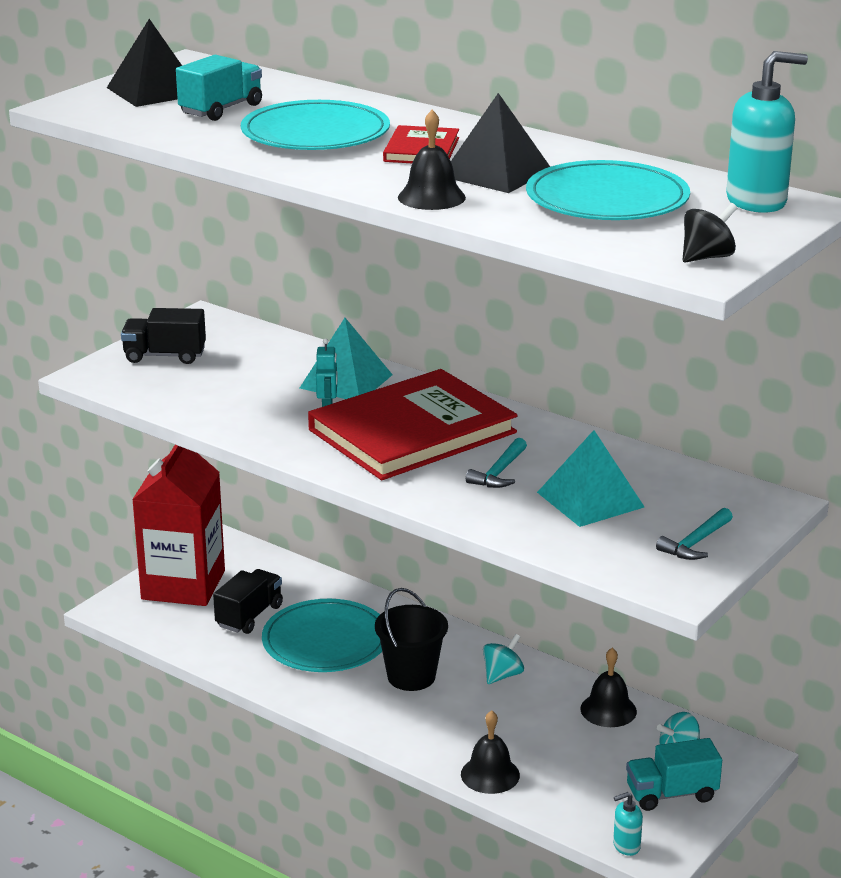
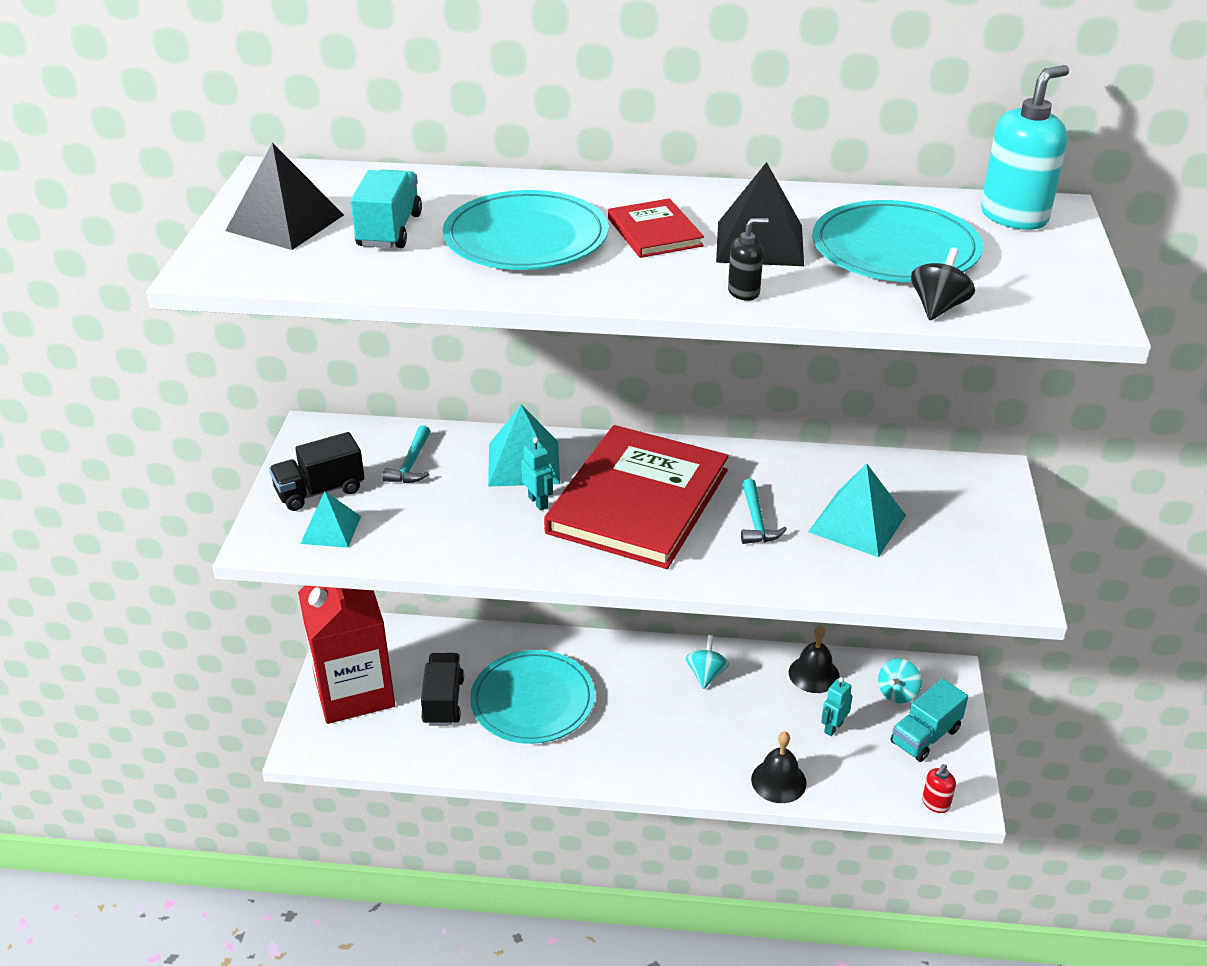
camera: 30 degrees left, 10 degrees up
(146, 381) = (330, 529): none -> turquoise pyramid
(411, 676) = (635, 707): black bucket -> none
(431, 197) = (744, 292): black bell -> black soap dispenser
(584, 755) = (833, 727): none -> turquoise robot
(626, 846) = (935, 803): turquoise soap dispenser -> red soap dispenser
(695, 543) = (981, 539): turquoise hammer -> turquoise hammer (411, 464)
(707, 257) = (1068, 296): black spinning top -> black spinning top (938, 307)

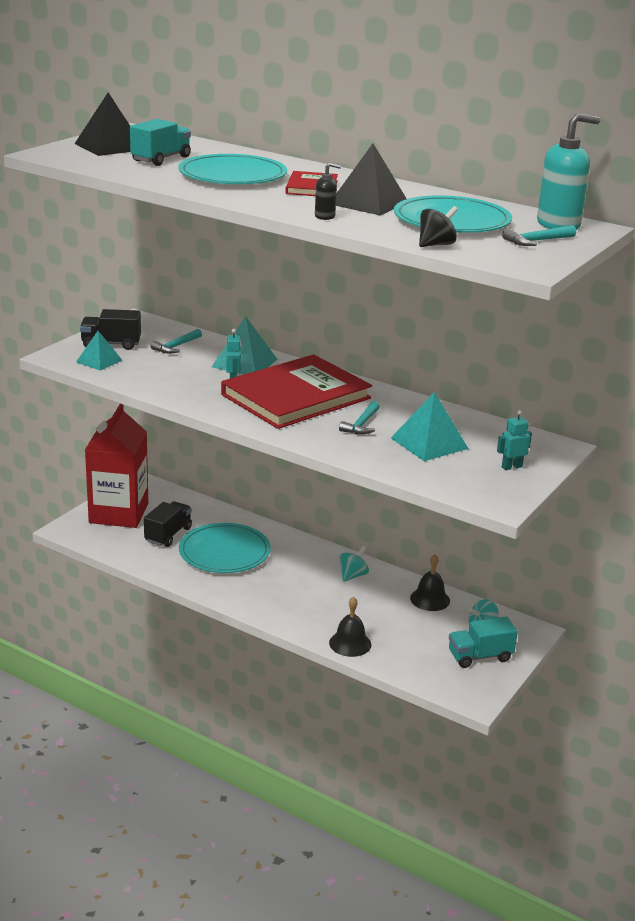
camera: 25 degrees right, 10 degrees down
(833, 727) = (416, 630): turquoise robot -> turquoise robot (511, 467)
(935, 803) = (451, 692): red soap dispenser -> none
(1032, 259) = (537, 241): none -> turquoise hammer

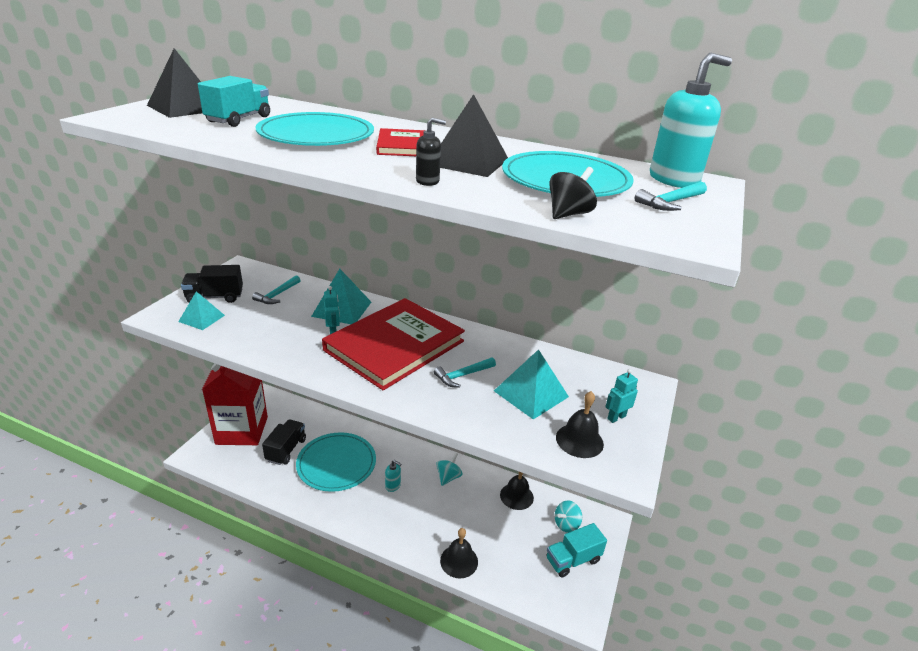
camera: 10 degrees left, 5 degrees up
(287, 576) = (393, 486): none -> turquoise soap dispenser
(362, 424) = (462, 375): turquoise hammer -> turquoise hammer turned 45 degrees clockwise
(465, 479) = (579, 440): none -> black bell

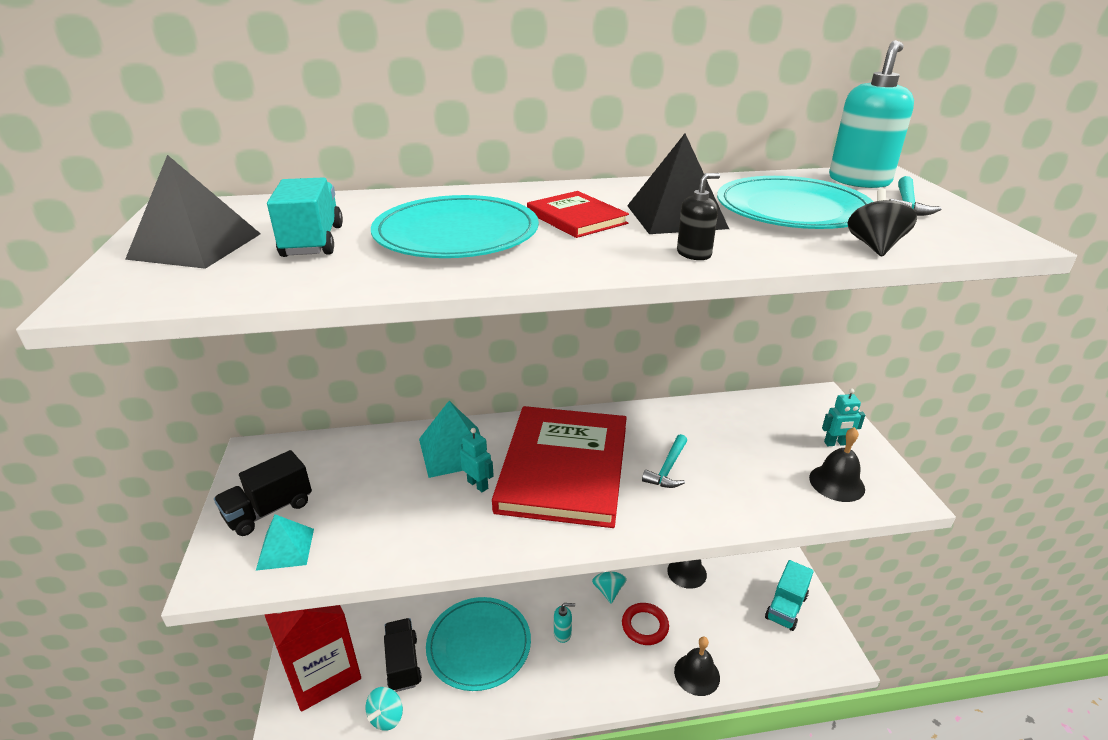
camera: 30 degrees left, 0 degrees up
(277, 295) = (353, 469): turquoise hammer -> none
(452, 512) = (645, 626): none -> red ring
(531, 393) = (747, 456): turquoise pyramid -> none
(566, 524) = (751, 575): turquoise spinning top -> turquoise spinning top (386, 717)
(616, 417) = (836, 443): turquoise robot -> turquoise robot turned 120 degrees counterclockwise

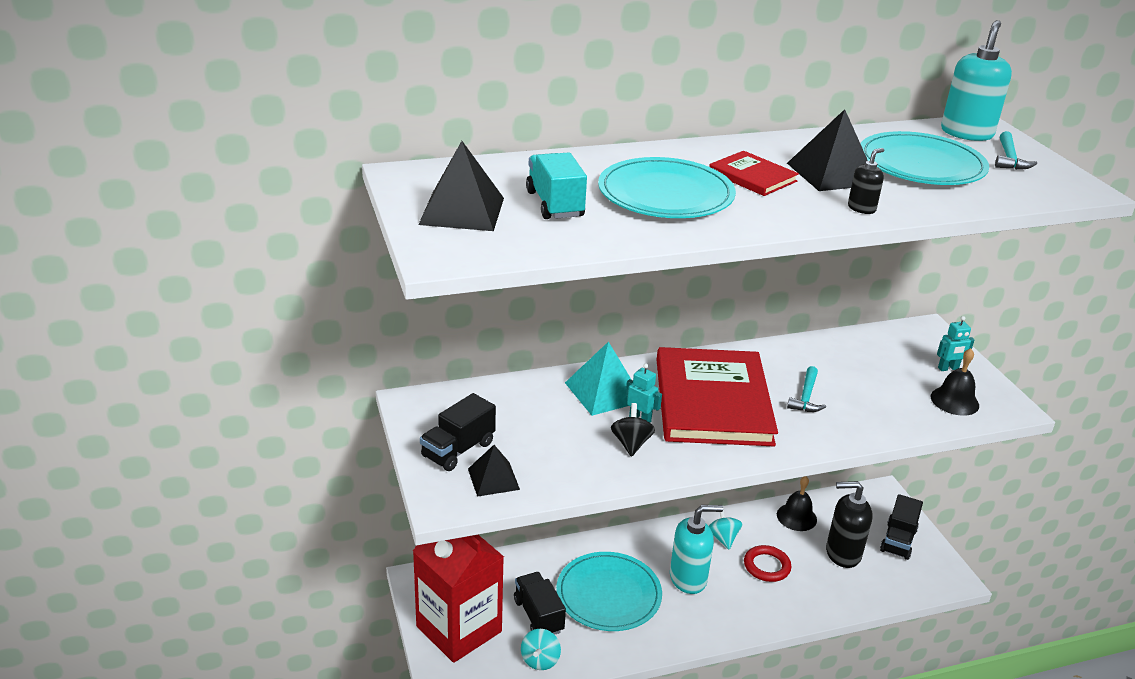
camera: 10 degrees left, 0 degrees up
(285, 549) = (493, 479): turquoise pyramid -> black pyramid
(562, 633) = (688, 578): turquoise soap dispenser -> turquoise soap dispenser, size x2.04
(697, 674) = (825, 602): black bell -> none
(725, 617) = (842, 553): none -> black soap dispenser
(786, 607) = (898, 540): turquoise truck -> black truck
(874, 246) = (992, 198): black spinning top -> black spinning top (631, 443)

